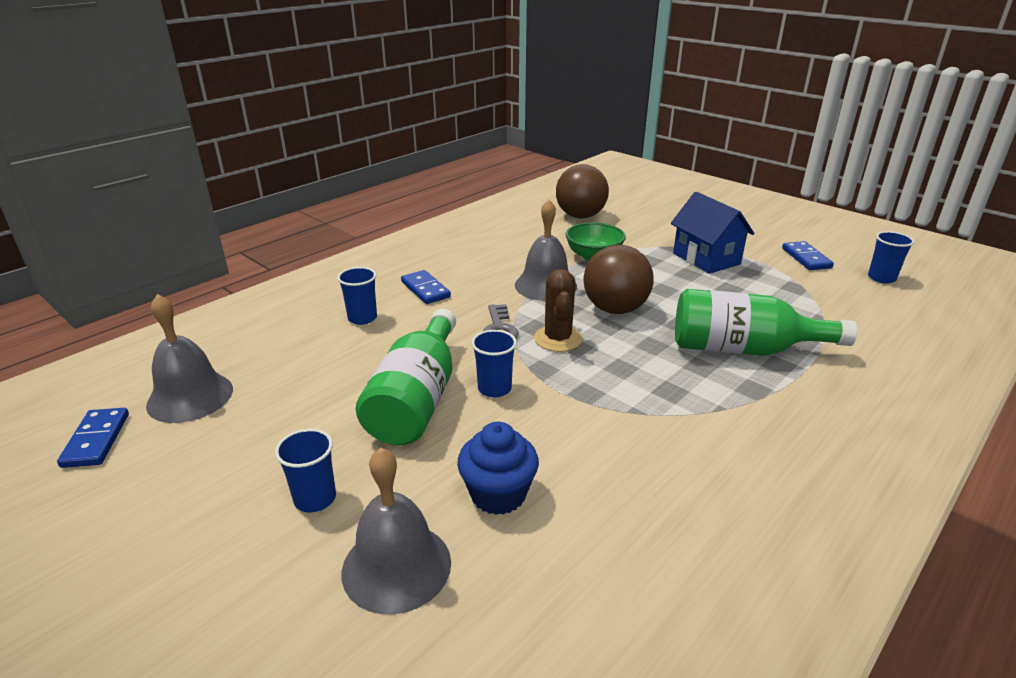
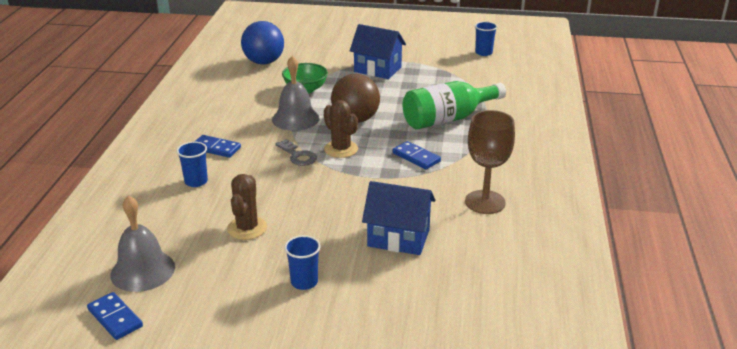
camera: 35 degrees left, 0 degrees up
(343, 394) = (247, 228): none -> brown cactus
(396, 566) = (385, 288): grey bell -> none
(417, 399) = (297, 213): green bottle -> none
(494, 388) = (336, 190): blue cup -> none
(498, 494) = (398, 238): blue cupcake -> blue house
(580, 216) = (264, 62): brown ball -> blue ball
(682, 497) = (485, 202): none -> brown goblet
(806, 258) = (434, 52): blue domino -> blue domino (416, 157)

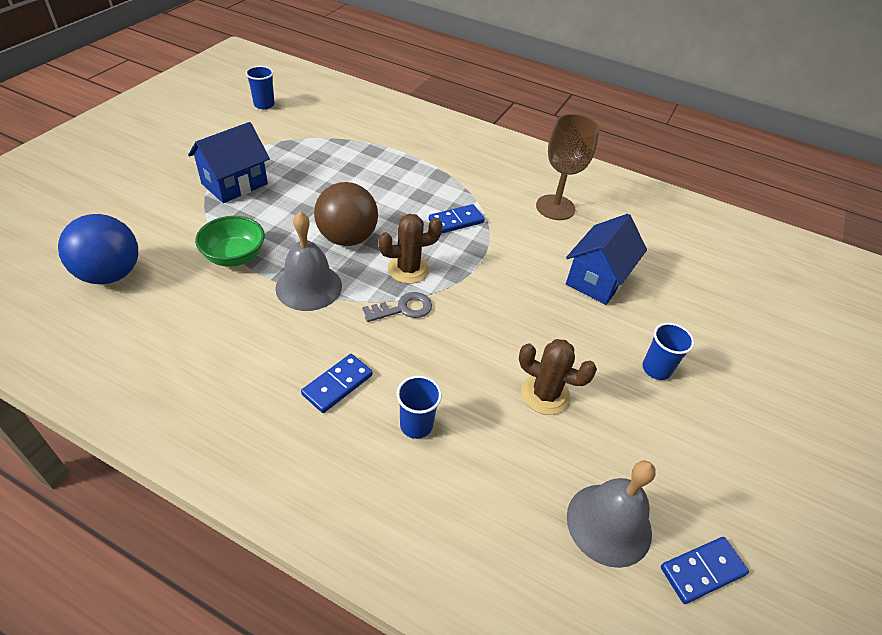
camera: 75 degrees left, 15 degrees up
(448, 119) = (391, 176): green bottle -> none

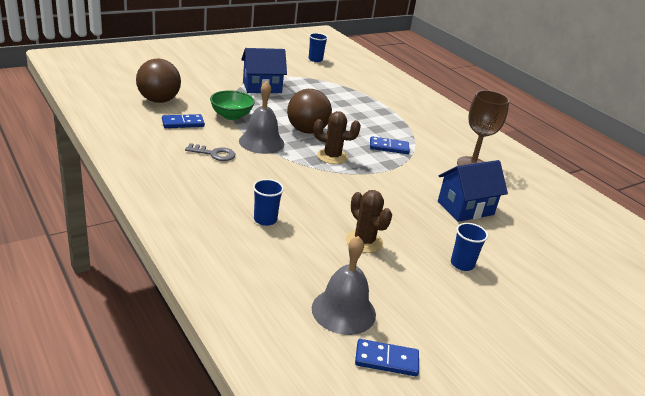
camera: 30 degrees right, 15 degrees down
(110, 274) = (159, 100): blue ball -> brown ball
(337, 384) = (236, 186): blue domino -> blue domino (183, 123)
(403, 309) = (310, 171): grey key -> grey key (214, 154)

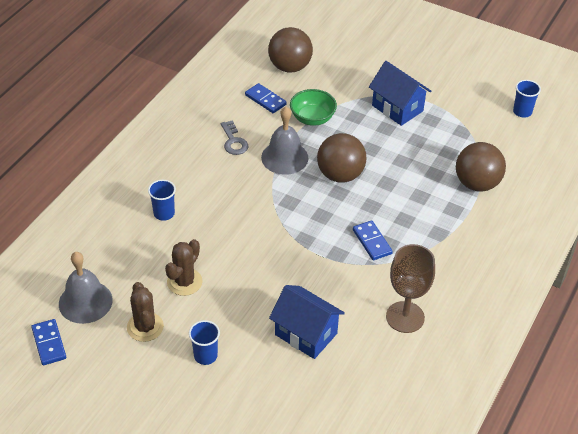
camera: 65 degrees right, 15 degrees up
(332, 156) = (308, 210): brown cactus -> brown cactus (145, 327)
(366, 95) = (477, 183): none -> brown ball

